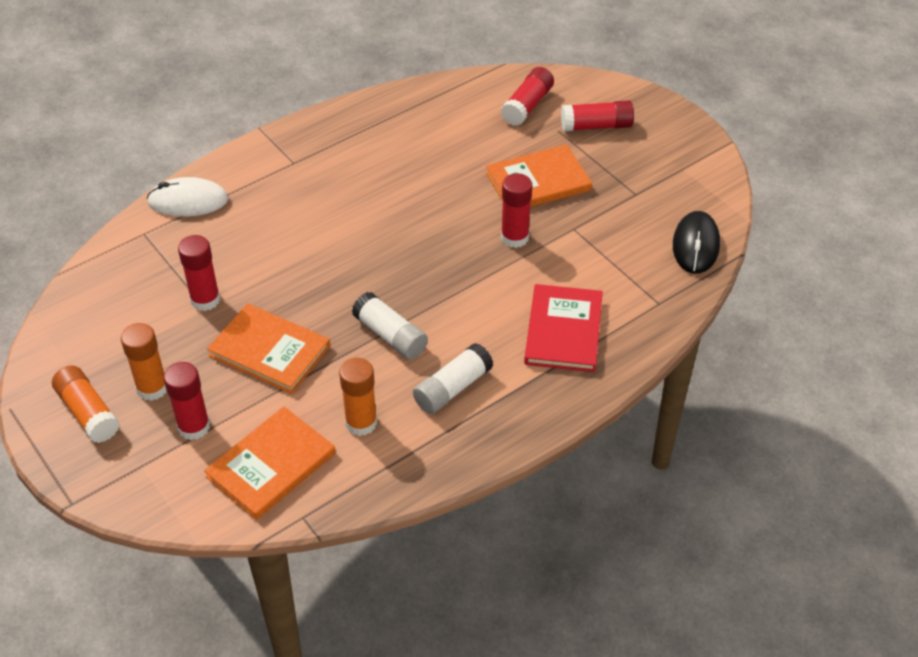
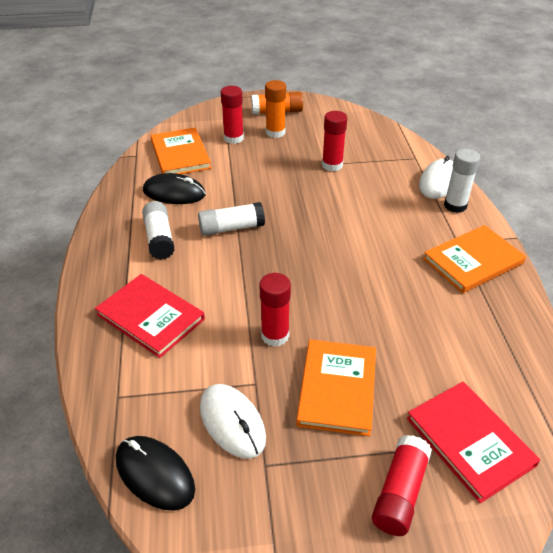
camera: 120 degrees right, 5 degrees down
(229, 178) = (455, 205): none -> white glue stick
(269, 351) = (265, 177): orange book -> orange book (473, 261)
(361, 423) = (174, 193): orange glue stick -> black mouse
(527, 106) = (469, 441): red glue stick -> red book
(619, 225) = (232, 422): none -> white mouse

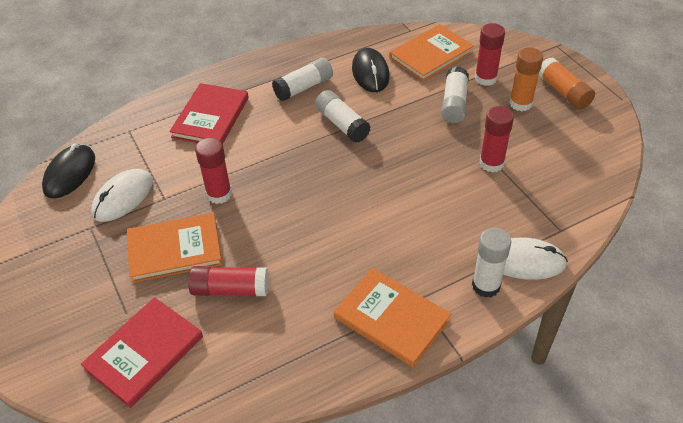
camera: 70 degrees right, 5 degrees up
(251, 161) = (454, 103): none -> white glue stick
(399, 492) = (83, 314): red glue stick -> red glue stick (230, 289)

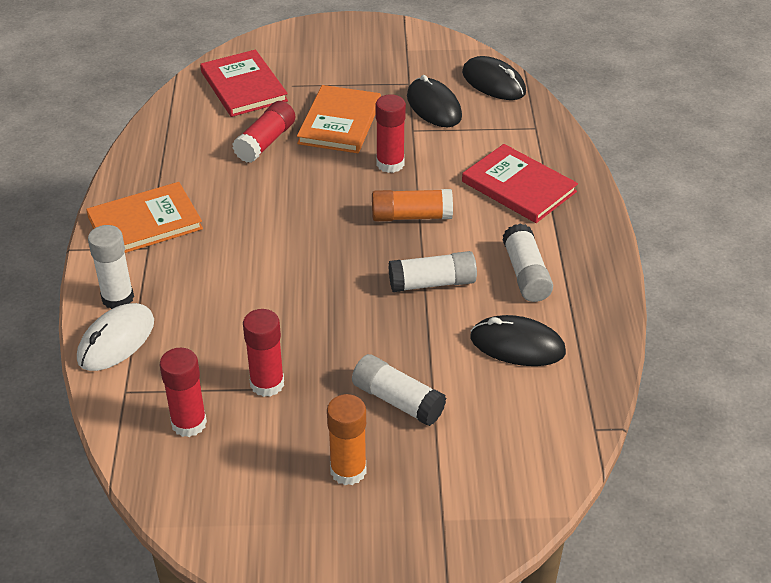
camera: 115 degrees right, 5 degrees down
(123, 197) = (433, 107): white mouse -> black mouse
(431, 55) = (518, 424): orange book -> none
(485, 78) = (426, 460): red glue stick -> red glue stick (189, 423)
(563, 92) = (336, 534): orange glue stick -> orange glue stick (411, 216)

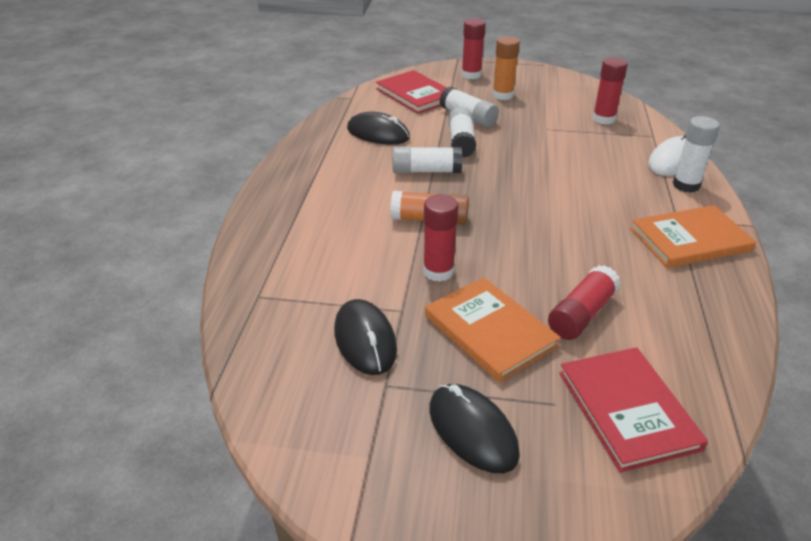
camera: 170 degrees left, 5 degrees down
(267, 384) = (555, 131): red glue stick -> red glue stick (471, 75)
(340, 122) = (489, 331): orange book -> orange book turned 60 degrees counterclockwise
(493, 82) = (269, 369): black mouse -> black mouse (472, 431)
(518, 187) = (315, 234): red book -> red book (415, 95)
(525, 274) = (349, 169): white glue stick -> white glue stick (461, 142)

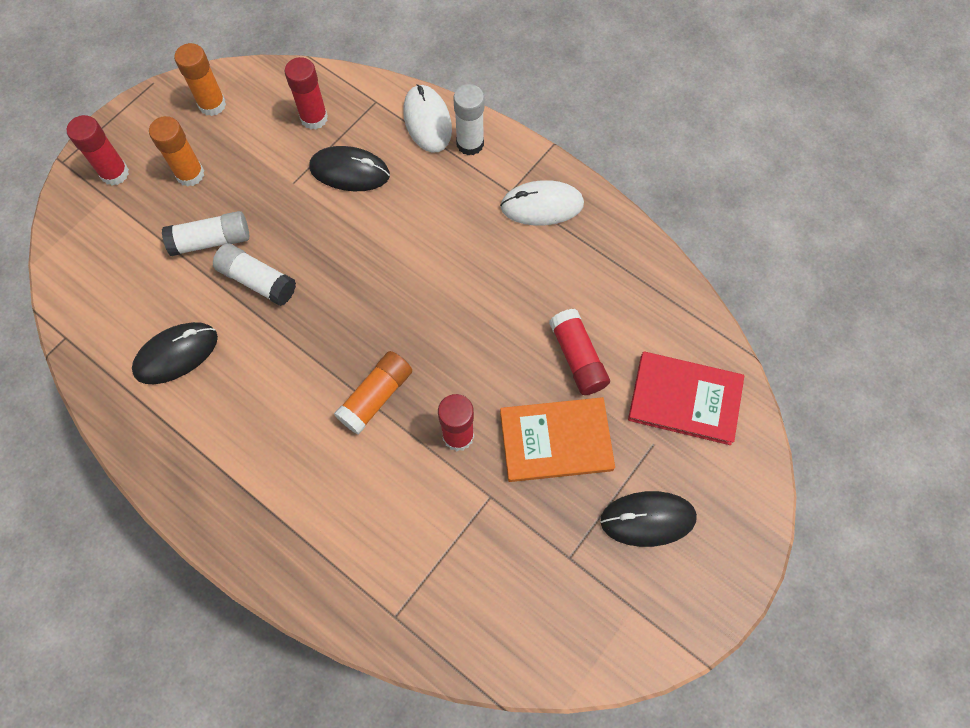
camera: 60 degrees left, 30 degrees up
(365, 340) = (509, 547): black mouse -> black mouse (349, 171)
(415, 95) = (115, 262): red book -> none
(426, 171) = (289, 349): white glue stick -> none
(558, 85) = (212, 104): none -> orange glue stick
(690, 240) = (542, 205): orange book -> white mouse

